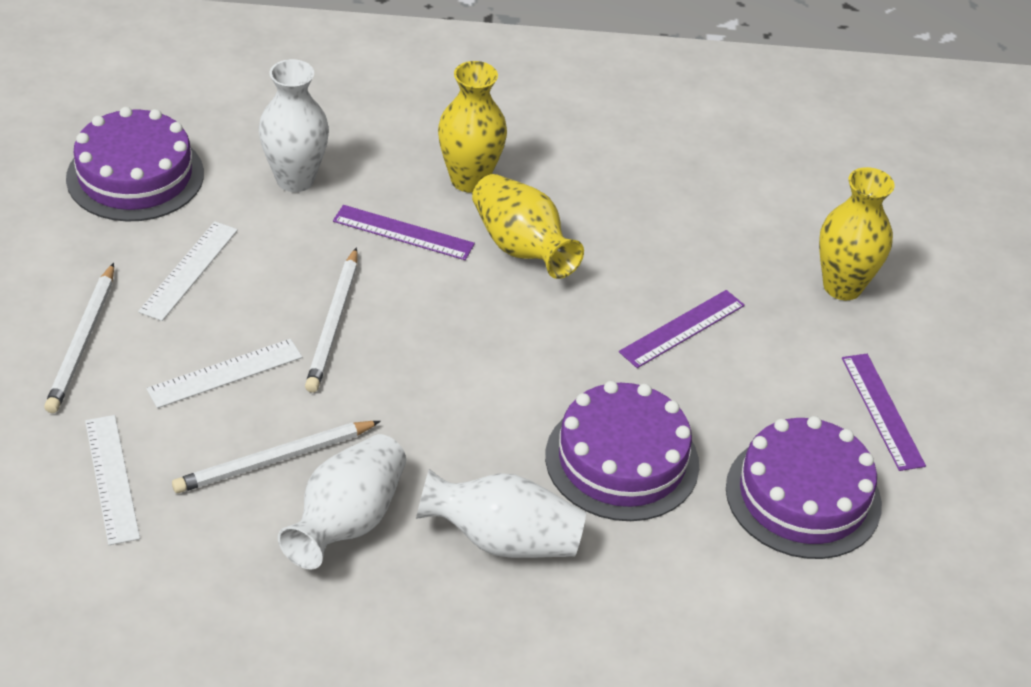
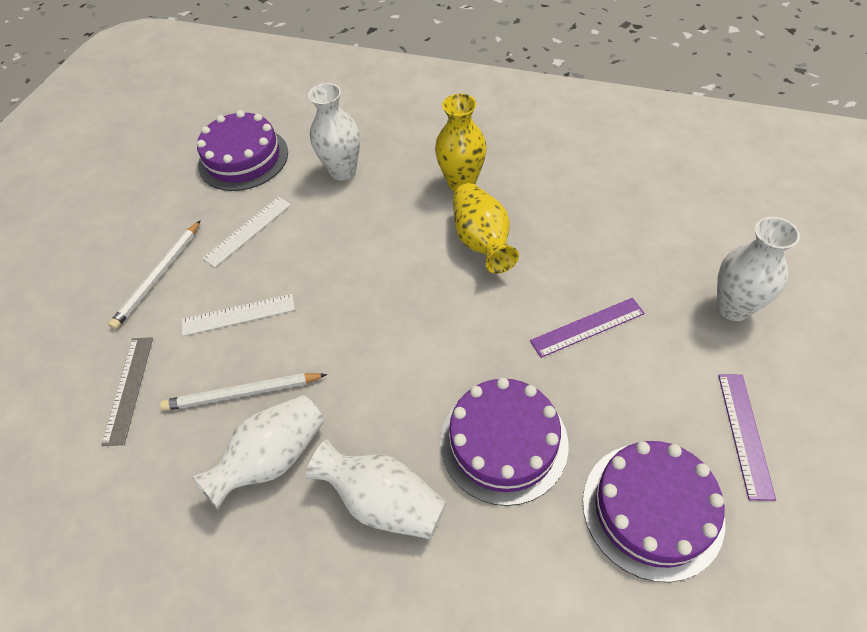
camera: 25 degrees right, 10 degrees up
(111, 478) = (128, 389): white ruler -> grey ruler
(334, 324) = (327, 285): white pencil -> none
(403, 233) = (401, 219): purple ruler -> none
(842, 286) = (733, 307): yellow vase -> white vase

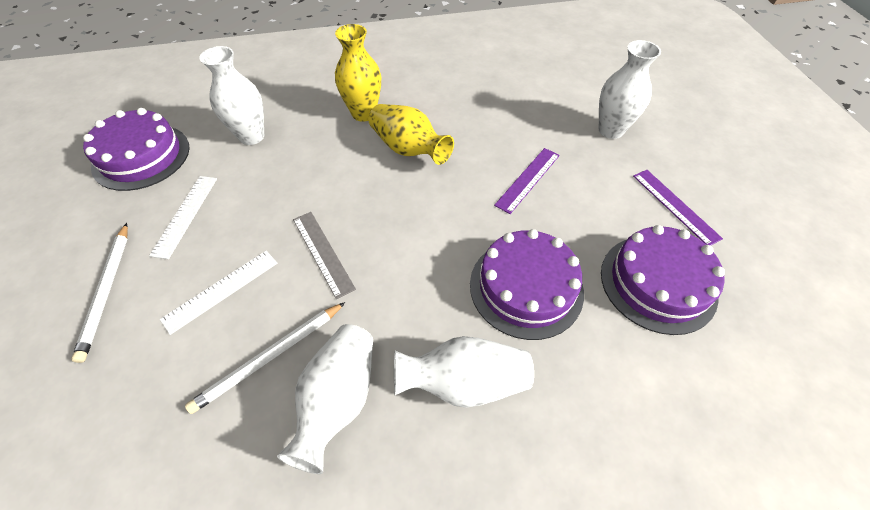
camera: 35 degrees left, 0 degrees up
(128, 389) = (135, 413): grey ruler -> grey ruler (322, 253)

